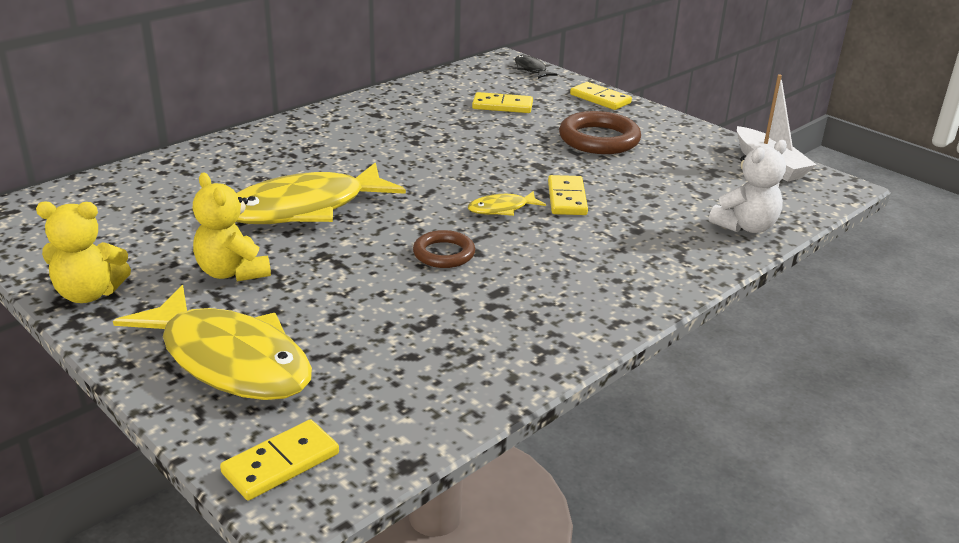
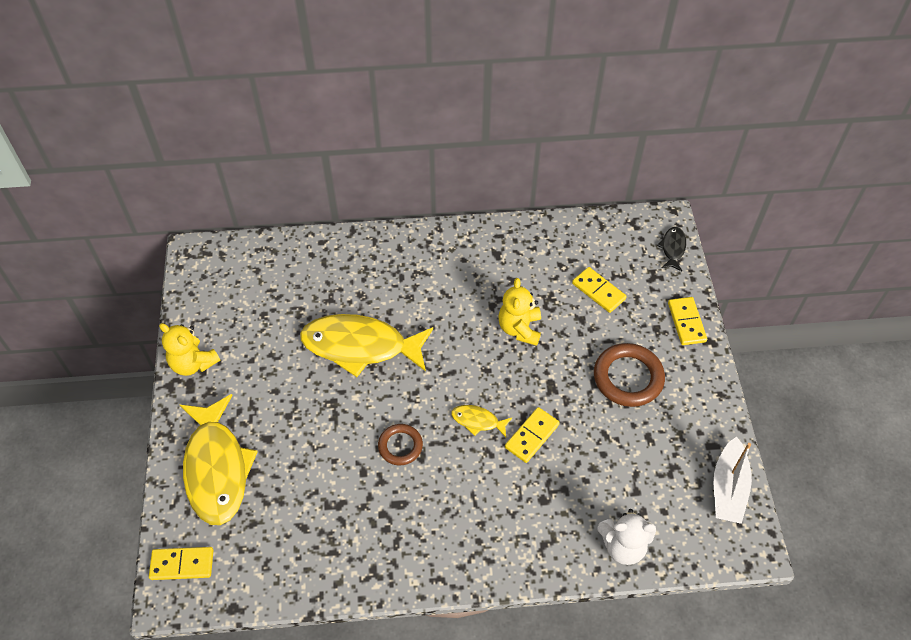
camera: 40 degrees right, 25 degrees up
(232, 272) = (273, 389): yellow teddy bear -> yellow teddy bear (519, 328)

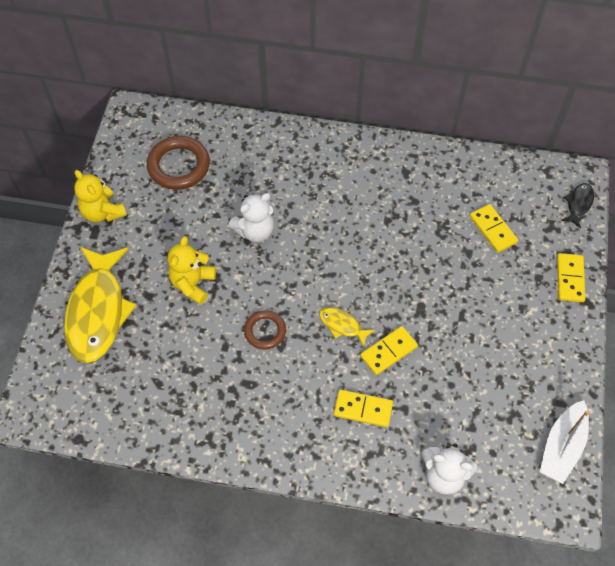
camera: 15 degrees right, 5 degrees up
(182, 564) = (45, 389): yellow domino -> yellow domino (363, 409)
(360, 346) = (255, 231): yellow fish -> white teddy bear
(519, 328) = (407, 248): yellow teddy bear -> yellow teddy bear (193, 283)
(628, 377) = (496, 318): brown ring -> brown ring (179, 166)

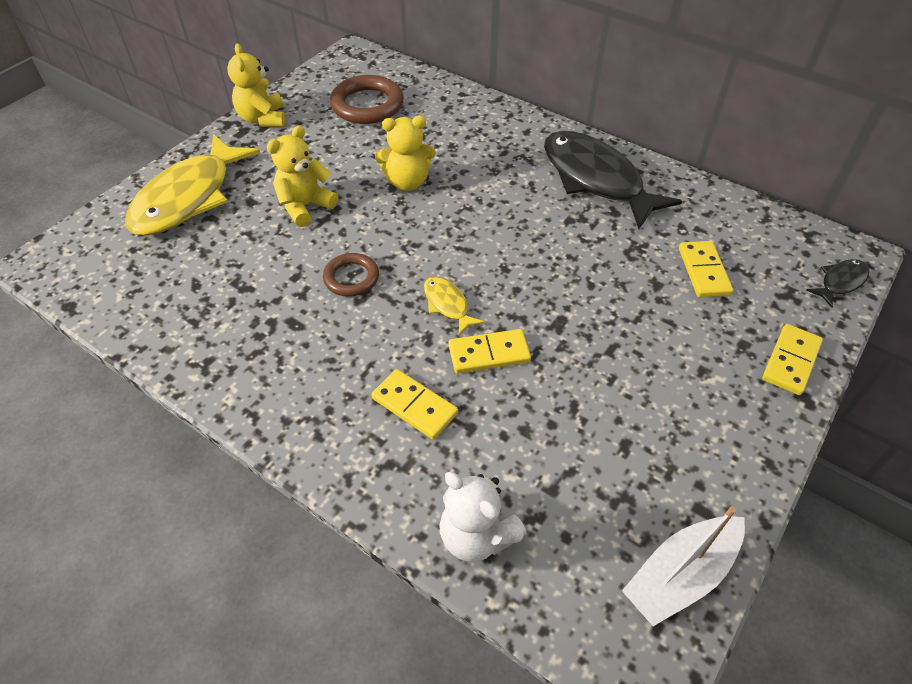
camera: 25 degrees right, 10 degrees down
(255, 231) = (407, 182): white teddy bear -> yellow teddy bear
(388, 175) = (596, 179): none -> black fish

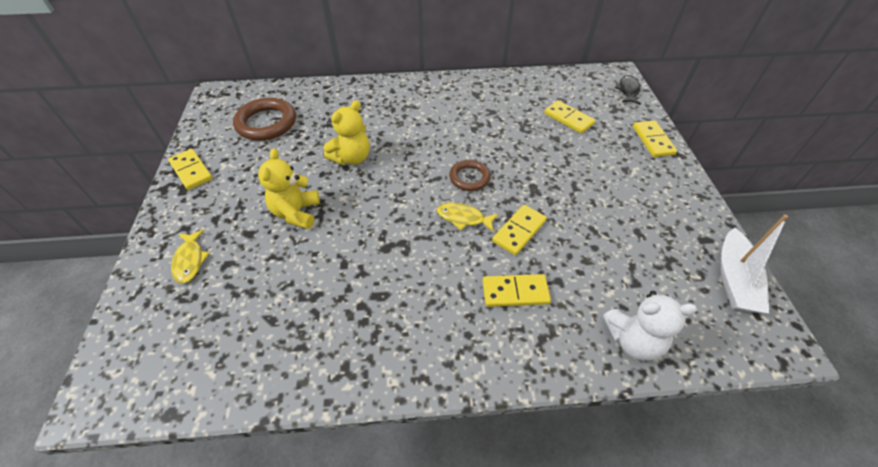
camera: 40 degrees left, 0 degrees up
(188, 198) = (190, 260): yellow fish -> yellow fish, size x0.44
(263, 119) = (191, 171): yellow teddy bear -> yellow domino
(351, 278) = (384, 240): brown ring -> brown ring (469, 178)
(596, 179) = (462, 98): black fish -> none

